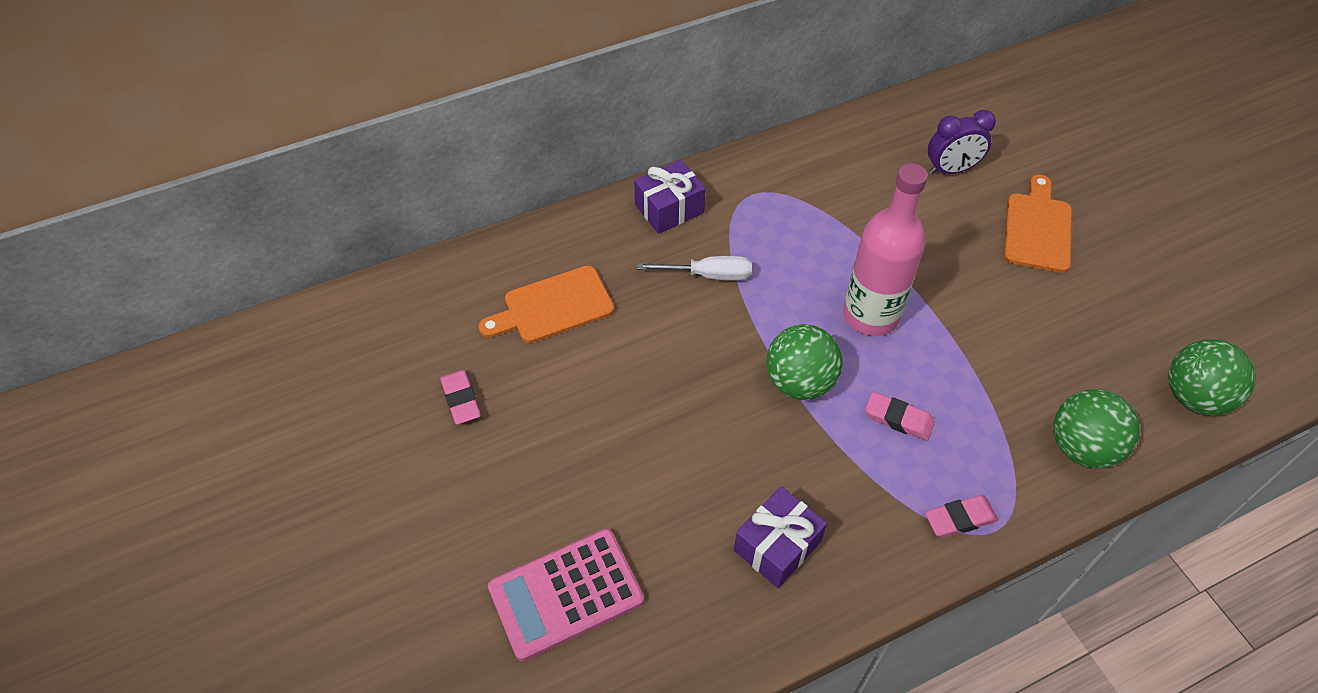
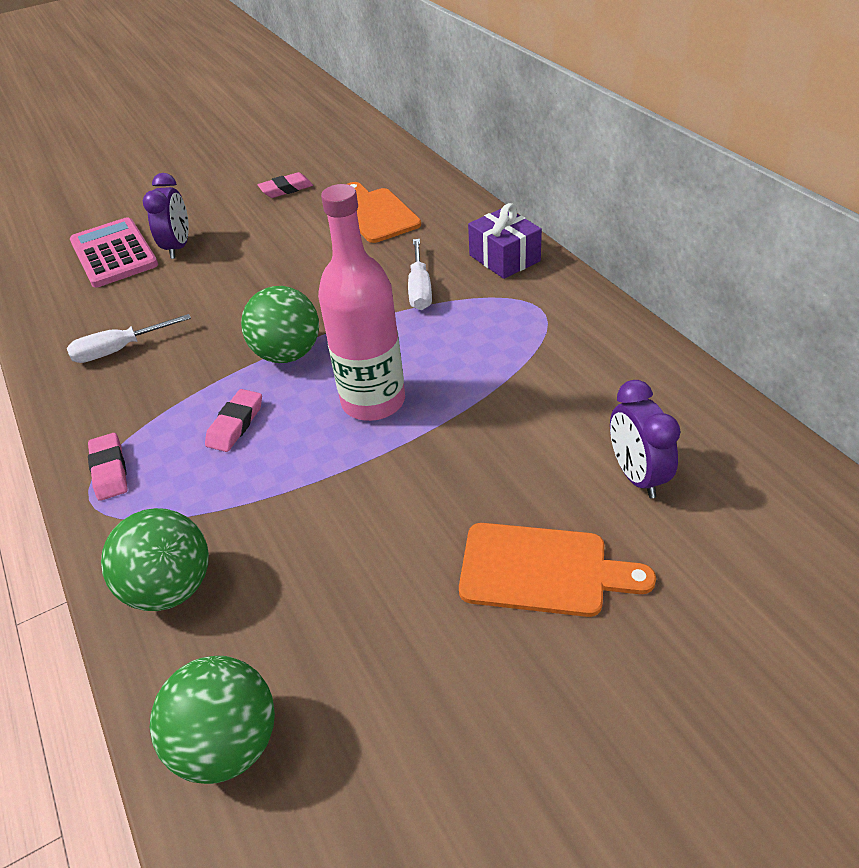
camera: 90 degrees right, 10 degrees down
(571, 513) = (178, 247): none -> purple clock
(777, 546) = (119, 350): purple gift -> white screwdriver

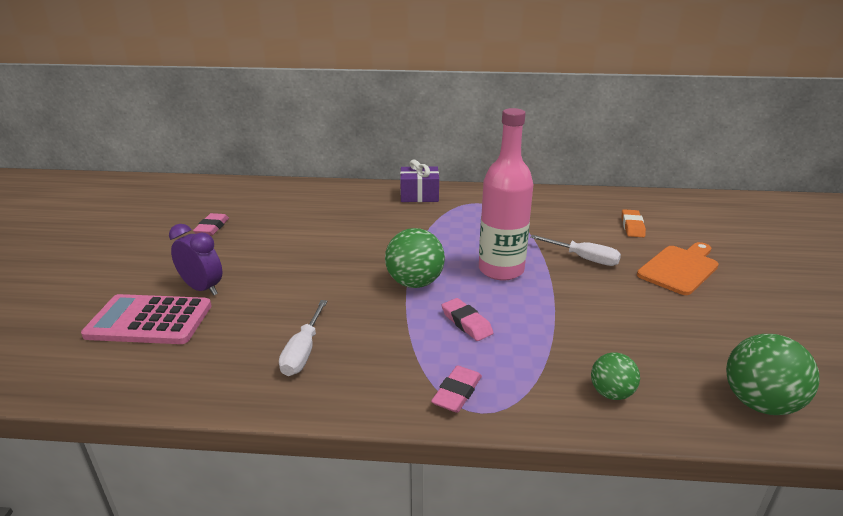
camera: 60 degrees left, 15 degrees down
(110, 470) = (457, 393): pink eraser -> pink eraser turned 75 degrees counterclockwise
(171, 587) = (611, 393): green ball -> green ball, size x0.60
(376, 214) = (306, 211): orange cutting board -> none
(420, 289) = (411, 224): white screwdriver -> white screwdriver (584, 258)
(636, 475) = (632, 226): purple clock -> orange eraser

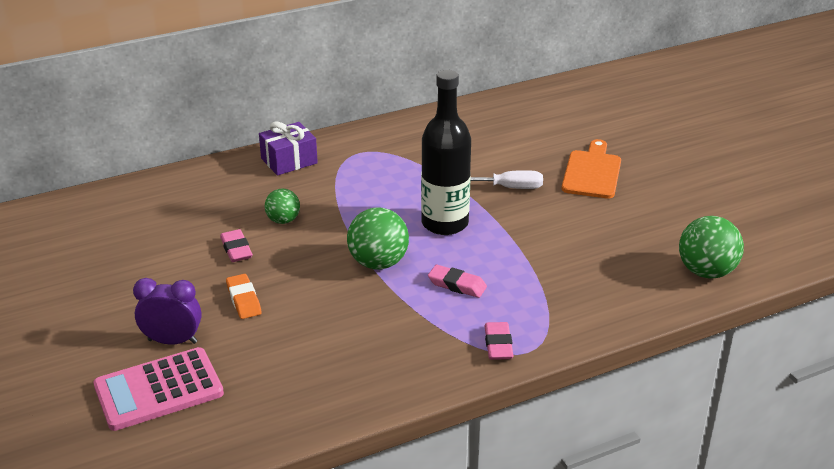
camera: 30 degrees left, 5 degrees up
(212, 228) = (94, 273): pink eraser -> pink eraser (236, 249)
(303, 352) = (342, 361): white screwdriver -> none
(501, 270) = (445, 223): pink bottle -> black bottle
(611, 393) = (607, 302): green ball -> green ball (283, 220)
(632, 226) = (526, 138): orange eraser -> orange eraser (244, 300)

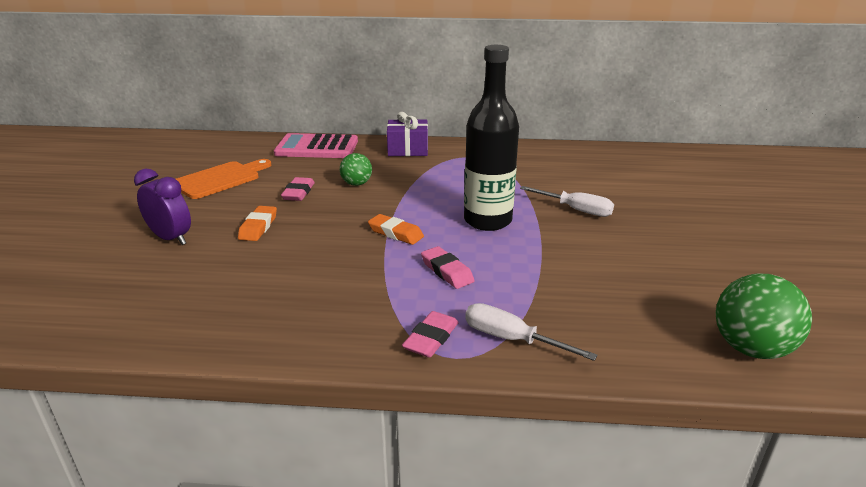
camera: 30 degrees right, 5 degrees down
(159, 390) = (112, 269): pink calculator -> pink calculator (317, 148)
(378, 263) = (395, 233): green ball -> orange eraser
(553, 323) = (511, 339): none -> white screwdriver
(592, 172) = (676, 219): orange cutting board -> orange cutting board (220, 179)

